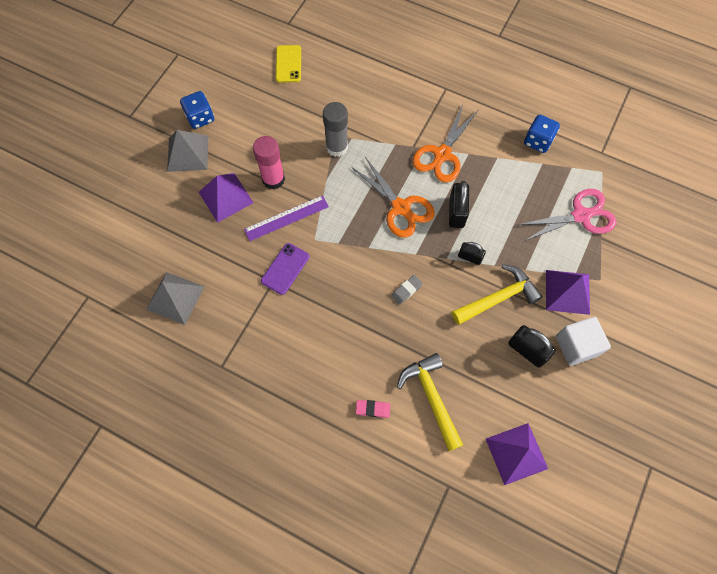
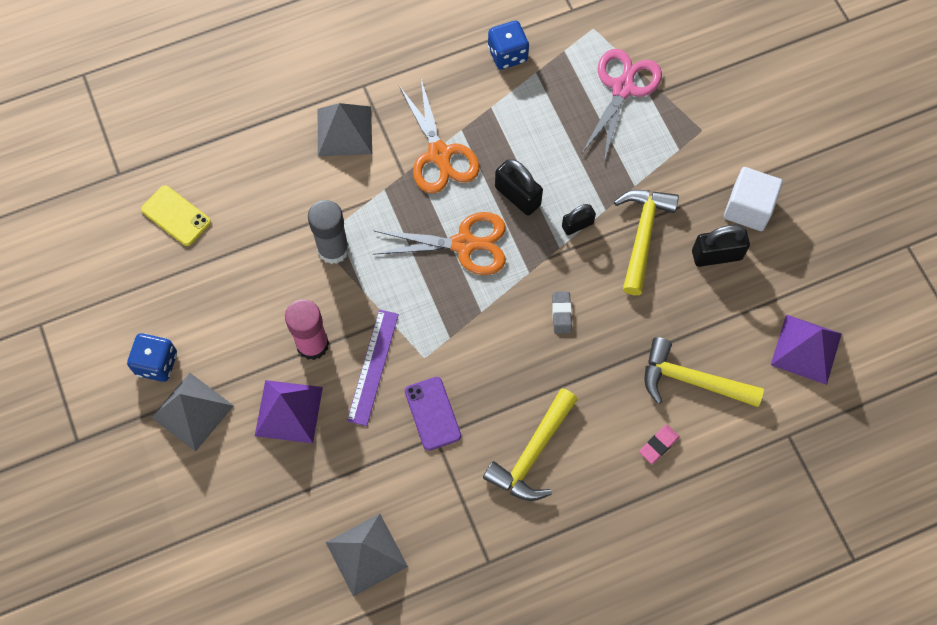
camera: 50 degrees left, 0 degrees up
(306, 340) = (532, 454): none -> yellow hammer
(410, 100) = (344, 131): none -> grey pyramid
(567, 291) = (689, 169): purple pyramid -> none

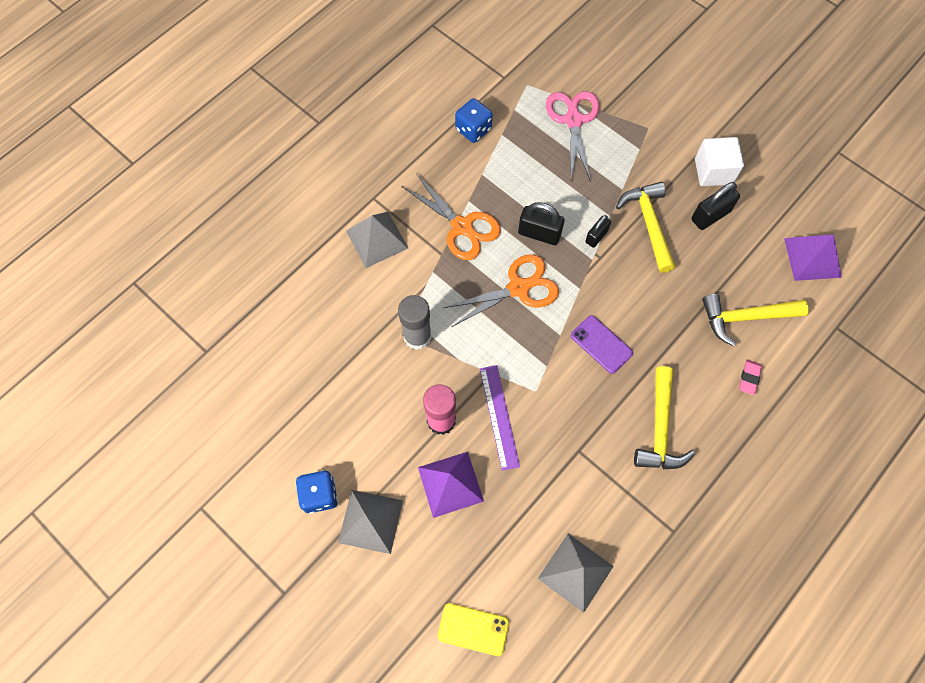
camera: 25 degrees left, 0 degrees up
(176, 216) = (273, 365): yellow phone -> yellow phone (473, 629)
(432, 413) = (566, 432): purple phone -> purple phone (601, 344)
(561, 313) = (621, 309): grey eraser -> none

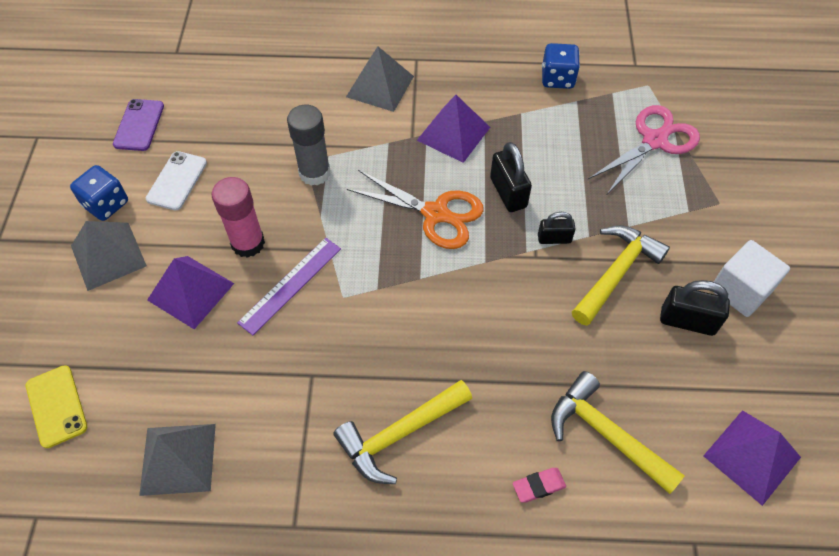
camera: 50 degrees right, 10 degrees down
(341, 432) = (177, 181): none -> white phone
(462, 227) = (453, 133): orange scissors -> purple pyramid
(601, 344) = (443, 319): purple phone -> purple phone (139, 125)

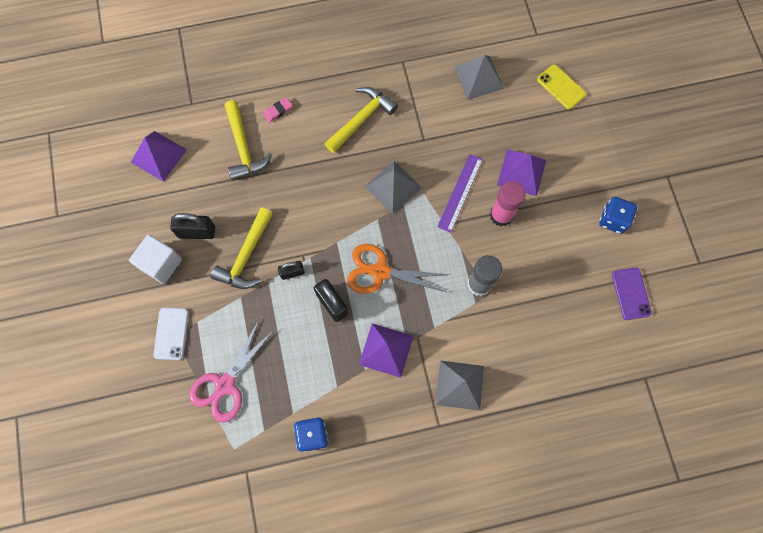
camera: 165 degrees right, 15 degrees up
(108, 256) = (588, 183): grey pyramid -> grey pyramid (393, 187)
(177, 181) = (575, 251): white phone -> white phone (171, 333)
(605, 434) = (243, 148): yellow hammer -> yellow hammer turned 45 degrees clockwise

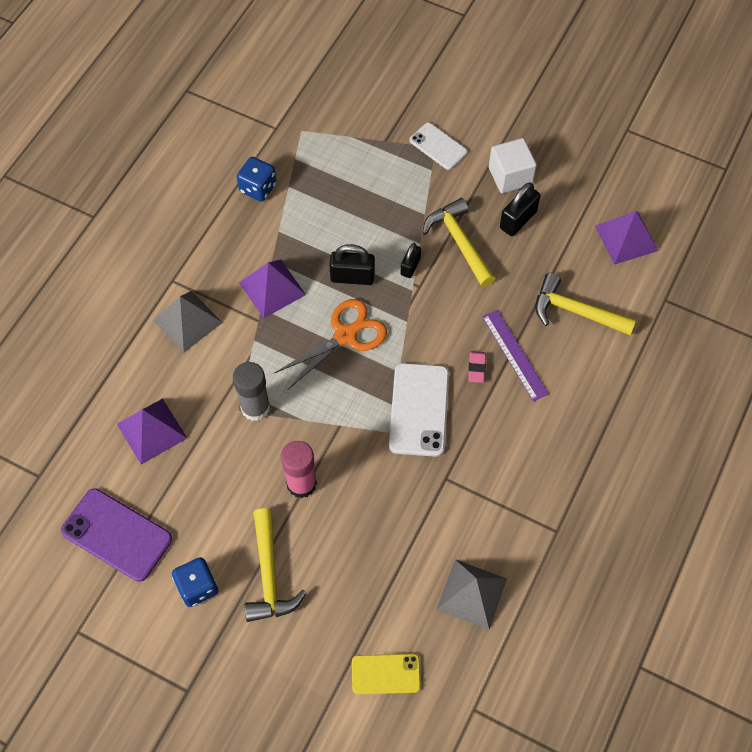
camera: 130 degrees right, 10 degrees down
(225, 384) = (358, 156): pink scissors -> none
(278, 111) = (593, 368): pink eraser -> pink eraser (476, 368)
(362, 119) = (519, 438): yellow hammer -> yellow hammer (269, 575)
(393, 187) = (419, 409): grey pyramid -> white phone
(460, 192) = (359, 465): purple ruler -> purple ruler (514, 355)
(521, 172) = (327, 542): purple pyramid -> purple pyramid (151, 430)
(631, 293) = (116, 535): purple phone -> purple phone, size x1.59

